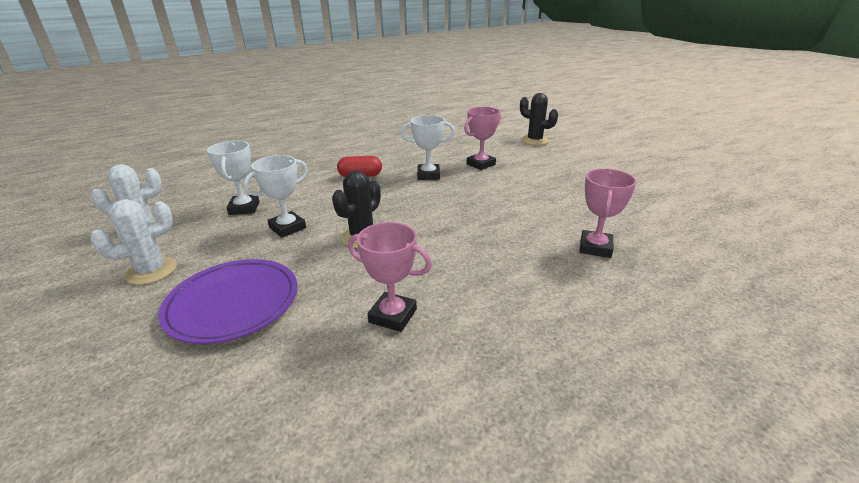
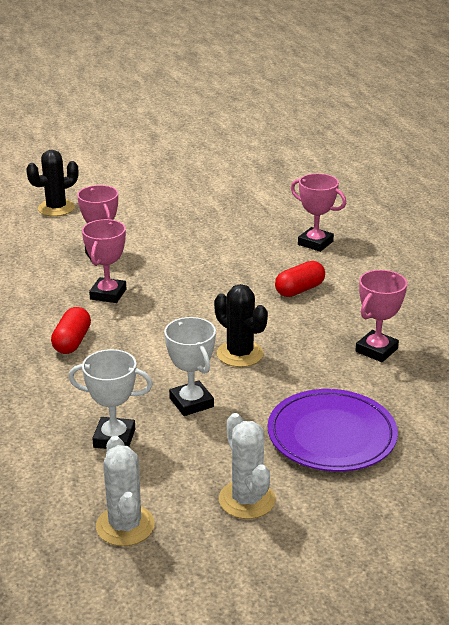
camera: 75 degrees left, 0 degrees up
(428, 175) = (108, 294): white trophy -> pink trophy
(490, 251) = (299, 290): none -> red capsule

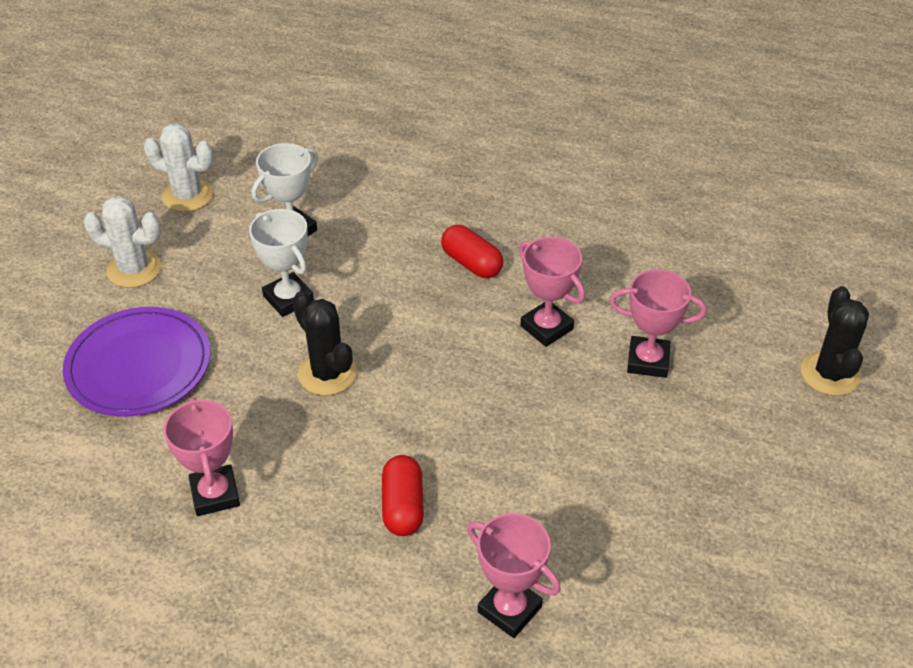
camera: 125 degrees right, 15 degrees up
(191, 402) = (288, 298): white trophy -> white trophy turned 45 degrees clockwise
(240, 354) = (327, 374): black cactus -> black cactus turned 60 degrees clockwise
(315, 243) = (509, 609): pink trophy -> pink trophy turned 60 degrees clockwise

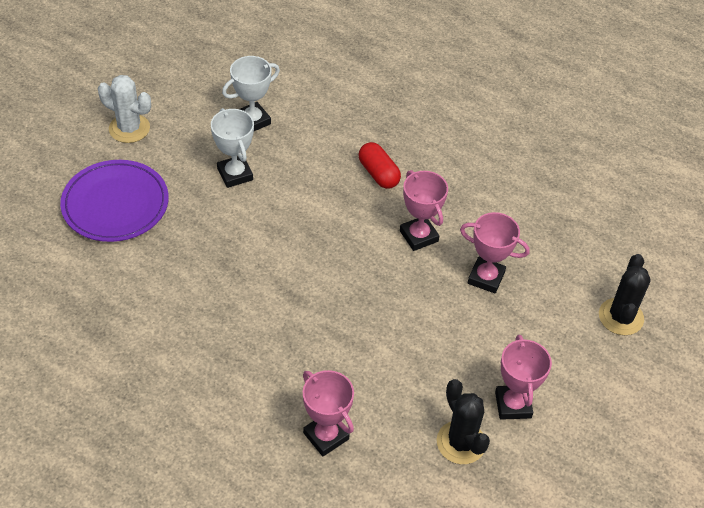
camera: 10 degrees right, 5 degrees up
(187, 195) = (182, 77): white cactus -> none
(215, 494) = (145, 310): pink trophy -> pink trophy (513, 405)
(327, 374) = (247, 238): black cactus -> black cactus (461, 442)
(403, 506) = (273, 347): red capsule -> none

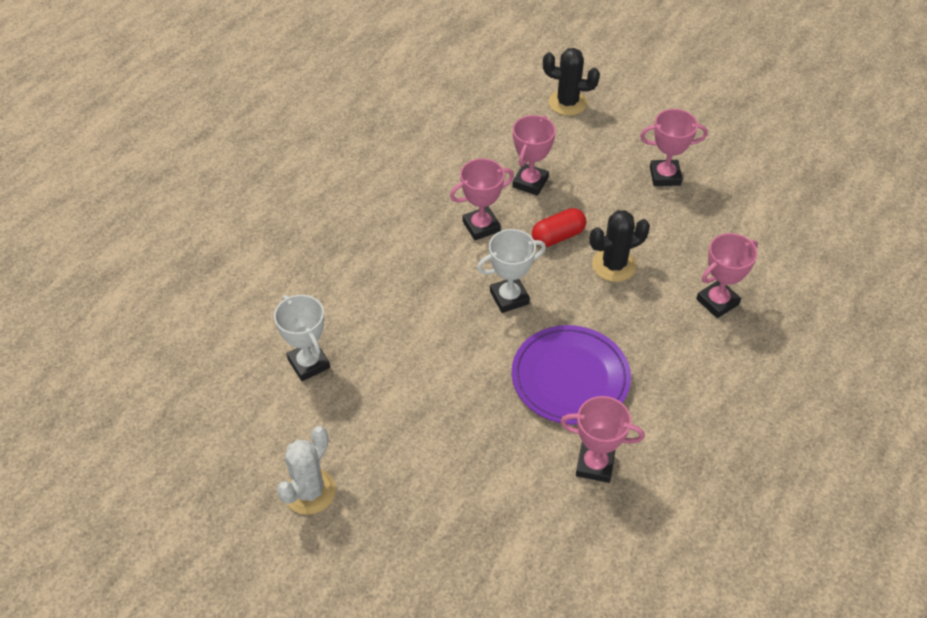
camera: 85 degrees left, 0 degrees up
(115, 204) = (436, 497): purple plate -> purple plate (570, 378)
(134, 314) = (595, 465): none -> pink trophy
(235, 174) = (392, 378): white trophy -> white trophy (509, 297)
(378, 174) = (397, 254): red capsule -> red capsule (558, 236)
(461, 442) = (707, 211): black cactus -> black cactus (614, 265)

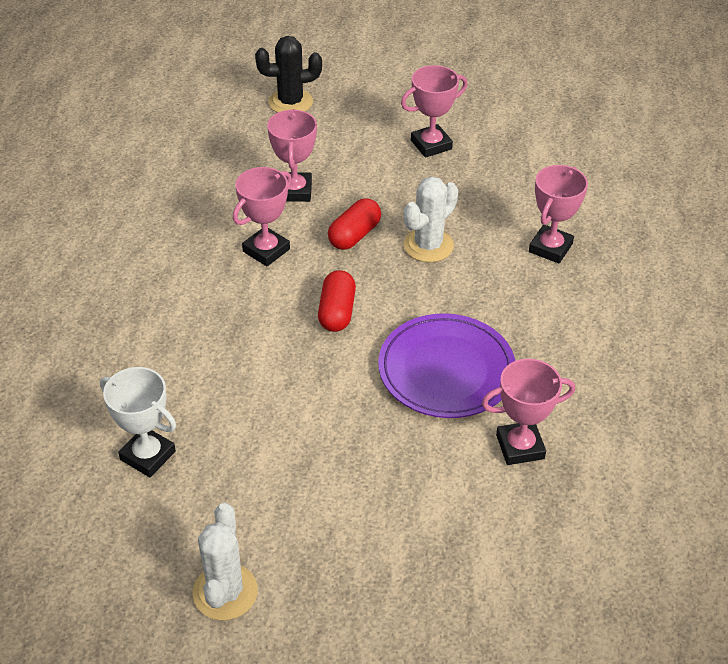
camera: 25 degrees left, 5 degrees down
(509, 297) = (337, 312): white trophy -> red capsule
(614, 265) = (428, 245): black cactus -> white cactus

